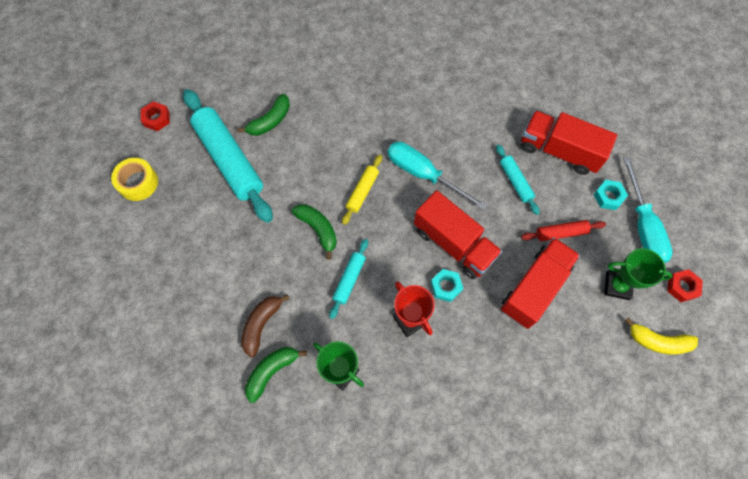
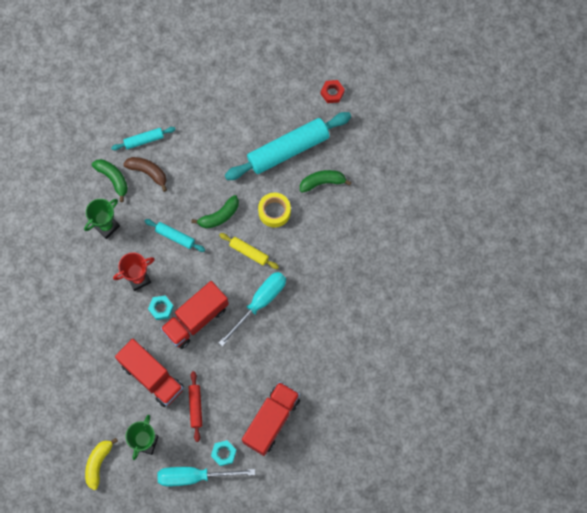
camera: 95 degrees right, 5 degrees up
(138, 183) = (274, 82): yellow tape -> yellow tape (274, 212)
(270, 121) = (322, 182): green banana -> green banana turned 120 degrees clockwise
(515, 181) = (245, 378): turquoise rolling pin -> turquoise rolling pin (144, 140)
(682, 287) = (139, 494): red nut -> none

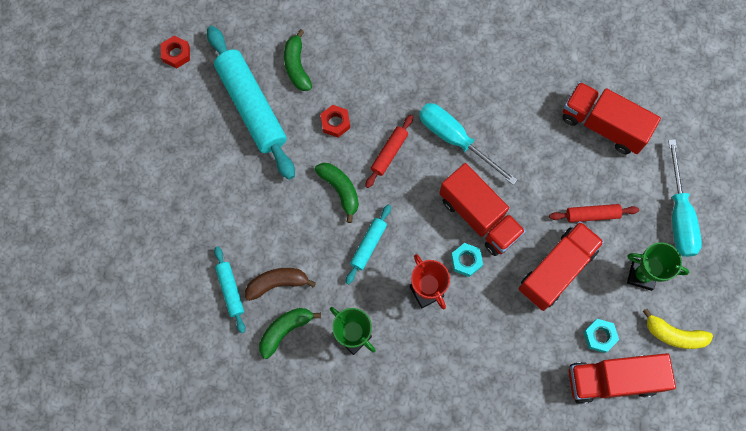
camera: 90 degrees left, 0 degrees up
(66, 413) = (612, 380): none -> red truck
(148, 172) = (277, 283): brown banana -> brown banana turned 45 degrees clockwise
(224, 453) = (647, 180): turquoise nut -> turquoise nut (599, 336)
(249, 252) = (389, 153): yellow rolling pin -> red rolling pin
(274, 212) = (335, 123): yellow tape -> red nut

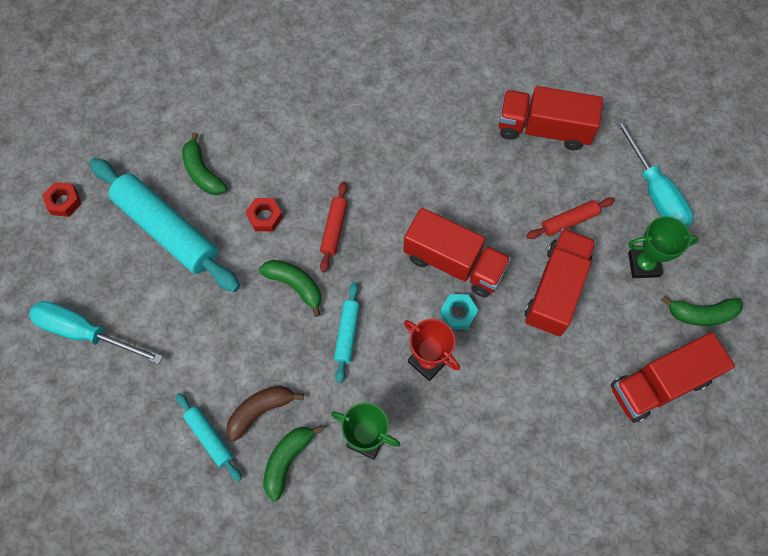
camera: 20 degrees left, 5 degrees down
(455, 139) = (399, 192): turquoise screwdriver -> turquoise screwdriver (85, 333)
(599, 336) = (627, 343): turquoise nut -> none
(674, 334) = (701, 314): yellow banana -> green banana

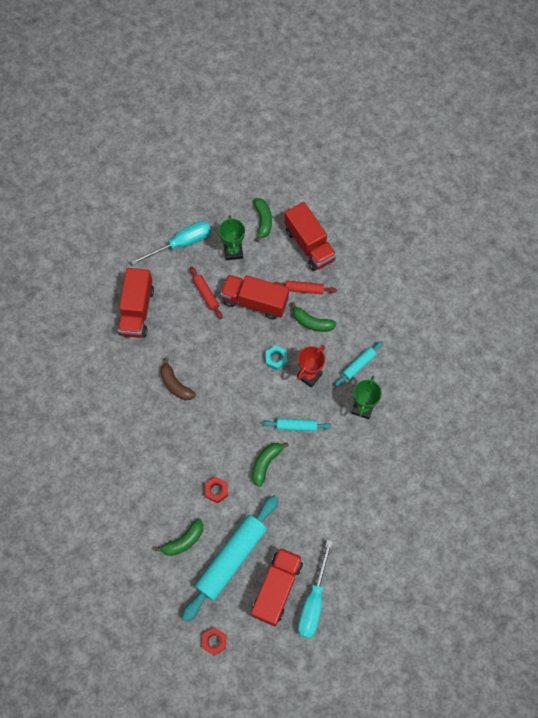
camera: 95 degrees left, 0 degrees up
(210, 437) = (374, 504): turquoise rolling pin -> turquoise rolling pin (358, 365)
(260, 411) = (353, 474): brown banana -> brown banana (175, 384)
(287, 460) = (381, 453): green banana -> green banana (312, 322)
(334, 229) = (222, 442): red rolling pin -> red rolling pin (304, 289)
(454, 263) = (241, 363): red truck -> red truck (277, 588)

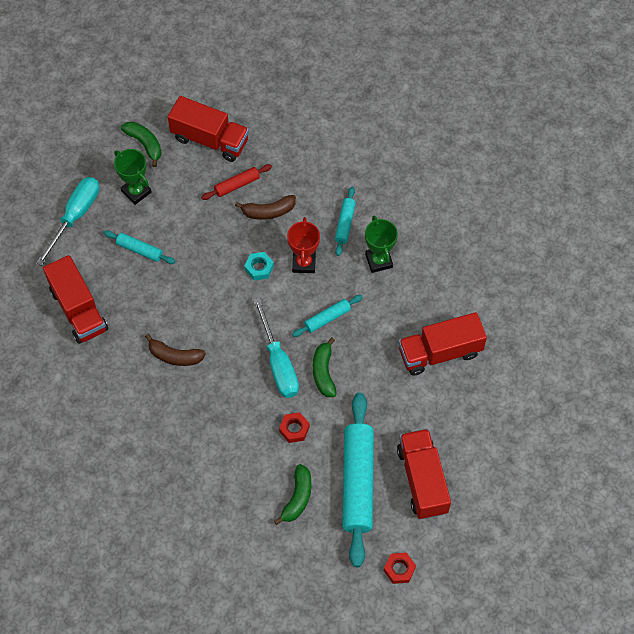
camera: 35 degrees left, 5 degrees down
(206, 294) = (140, 250): red rolling pin -> turquoise rolling pin
(255, 302) = (196, 227): red truck -> red truck (440, 352)
(312, 322) = (268, 211): green banana -> brown banana
(313, 601) = (466, 468): turquoise screwdriver -> turquoise screwdriver (278, 363)

